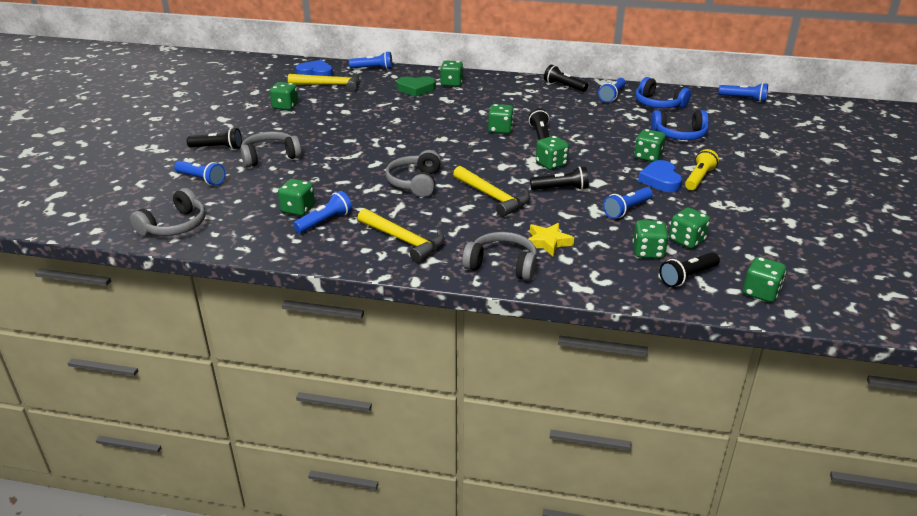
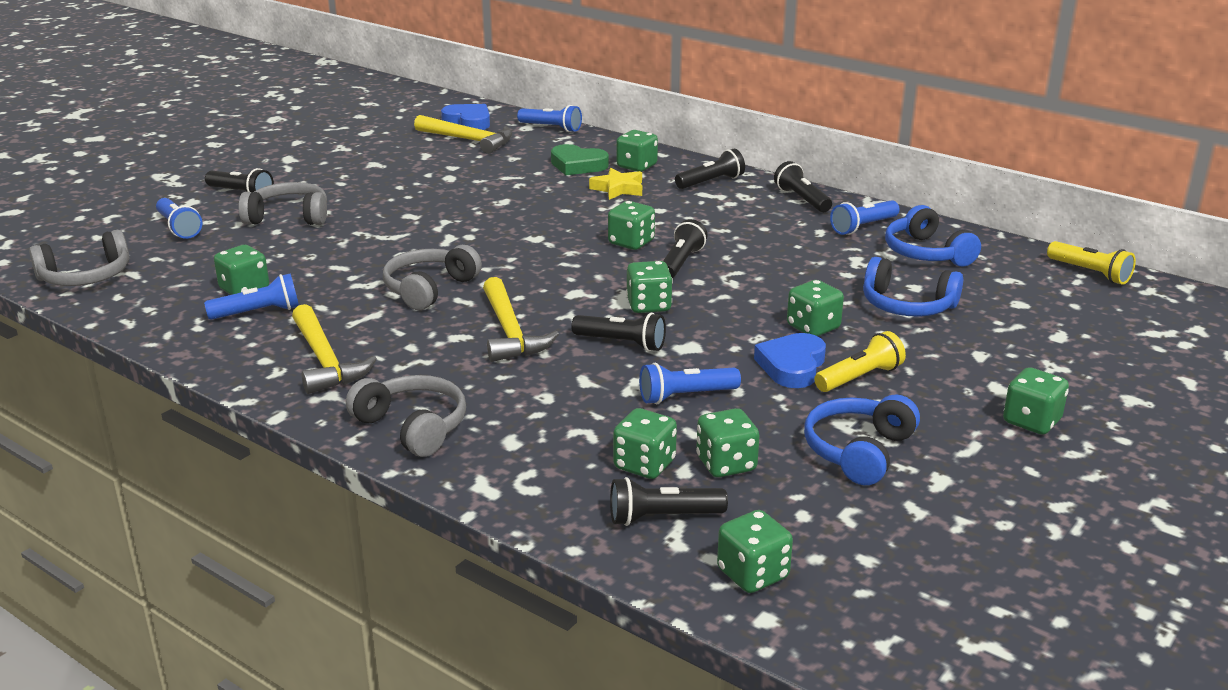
camera: 25 degrees right, 5 degrees down
(285, 106) = (381, 157): green dice -> green dice (1031, 421)
(504, 85) = (711, 182): none -> black flashlight
(548, 242) = (513, 412): yellow star -> yellow star (618, 189)
(740, 217) = (859, 451): none -> blue headphones
(743, 99) = (1090, 273): blue flashlight -> yellow flashlight

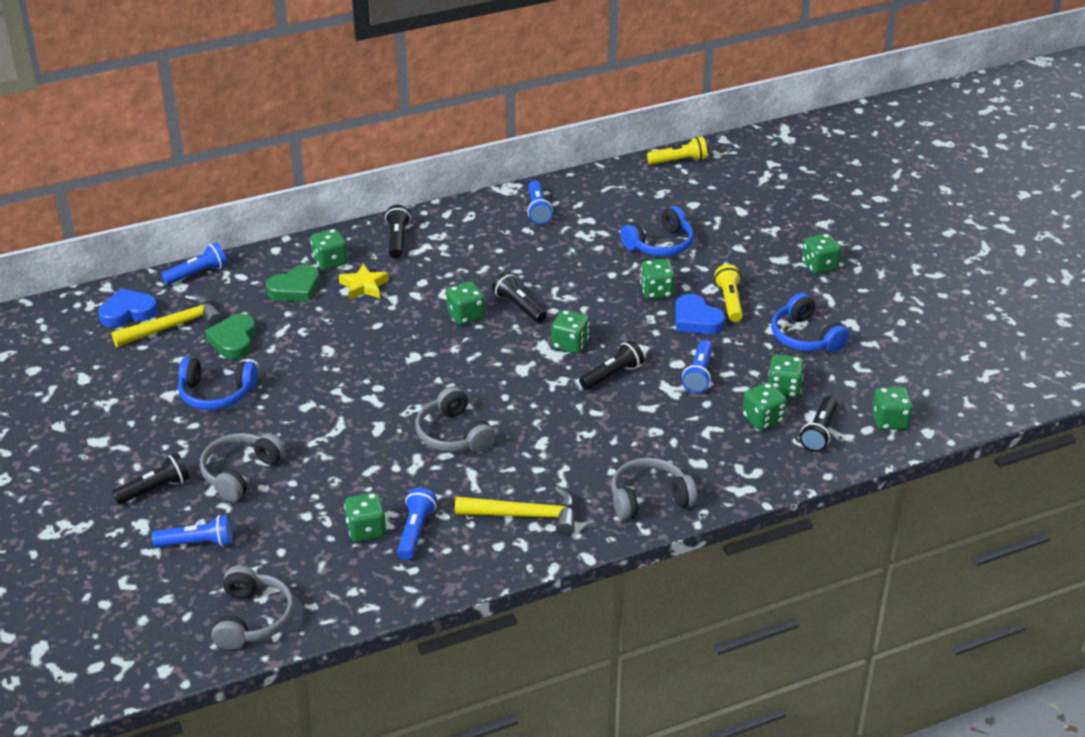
camera: 60 degrees left, 10 degrees up
(474, 164) = (234, 340): none -> green heart
(510, 332) = (555, 417): yellow hammer -> none
(802, 199) = (469, 214): black flashlight -> none
(926, 253) = (599, 204): blue headphones -> blue headphones (216, 394)

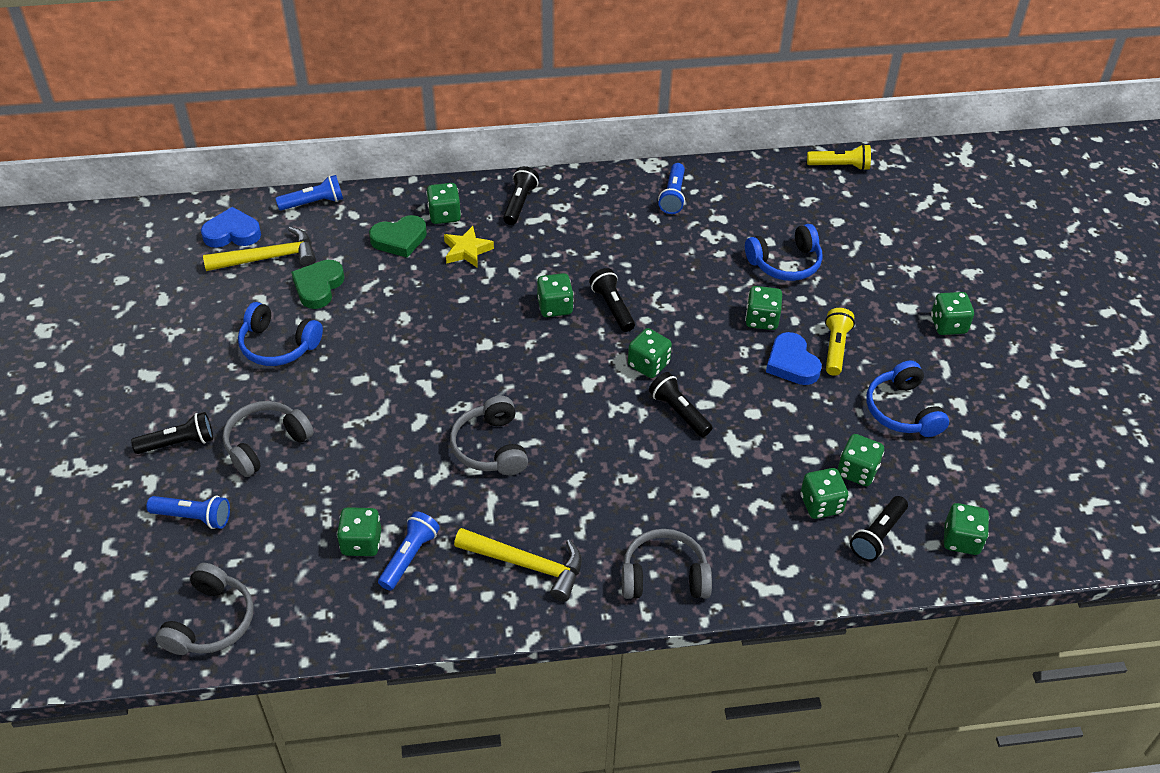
camera: 15 degrees right, 10 degrees up
(612, 375) = (679, 412): black flashlight -> black flashlight turned 105 degrees counterclockwise
(699, 374) = (771, 432): blue flashlight -> none

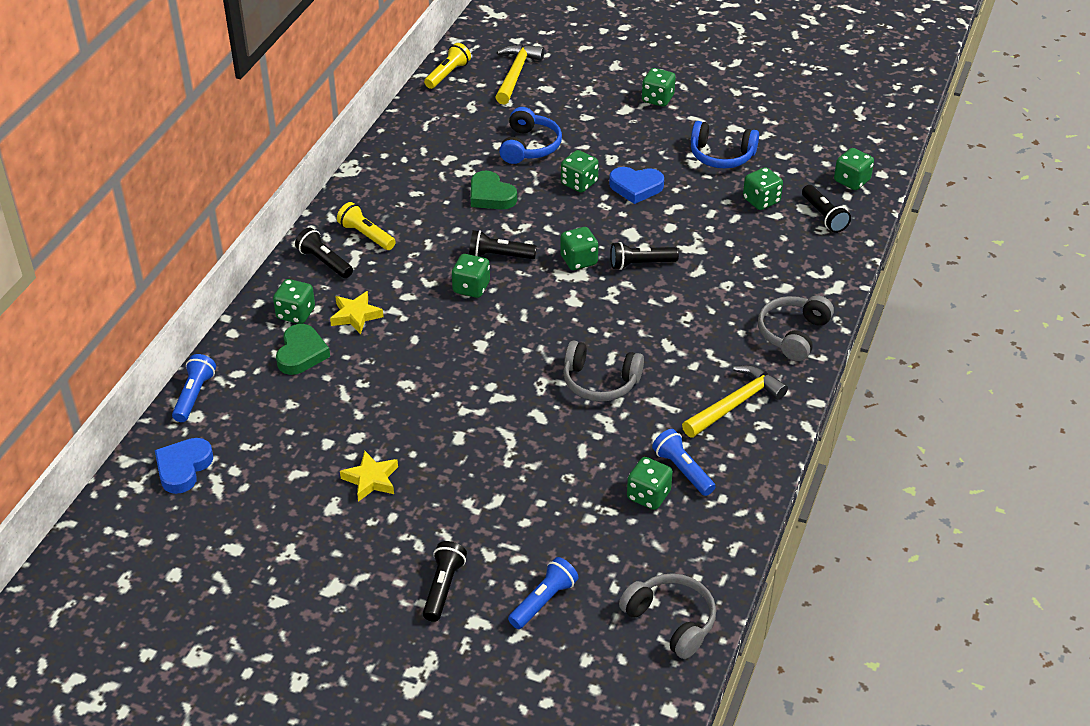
camera: 60 degrees left, 5 degrees down
(266, 444) = (490, 525): grey headphones -> none
(269, 258) = (244, 451): yellow hammer -> yellow hammer (516, 74)
(278, 345) = (371, 479): blue headphones -> yellow star
(318, 287) = (316, 428): green heart -> green heart (491, 195)
(673, 196) = (399, 172): blue flashlight -> none
(821, 504) = (779, 230): green dice -> none
(835, 348) = (638, 160): yellow flashlight -> yellow flashlight (366, 235)

